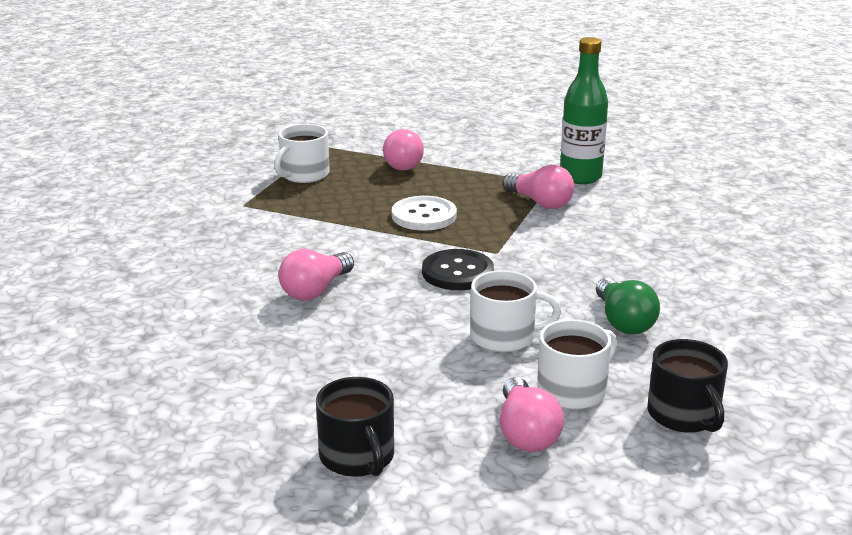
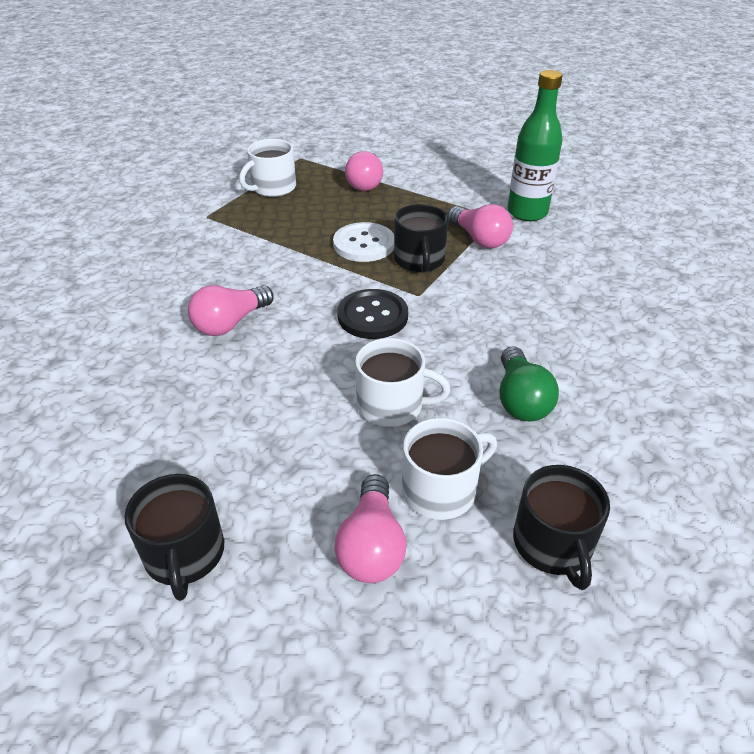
camera: 10 degrees right, 15 degrees up
(486, 224) = (419, 260): none -> black mug

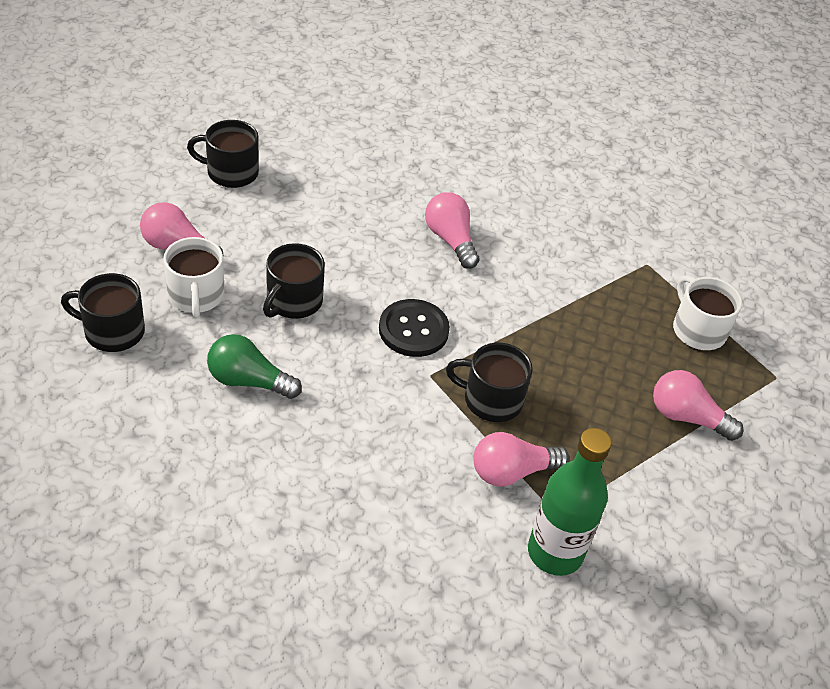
camera: 105 degrees right, 5 degrees up
(364, 244) = (542, 366): white button -> none
(392, 405) = (293, 301): white mug -> black mug

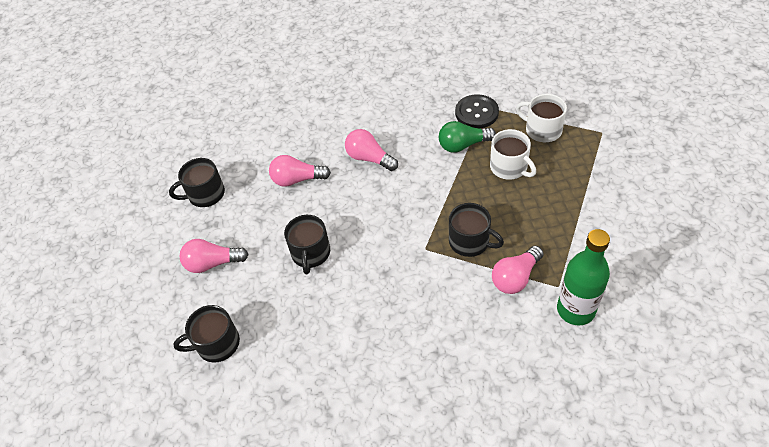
camera: 20 degrees left, 5 degrees up
(196, 295) = (249, 287): white mug -> white mug (509, 167)
(249, 381) = (326, 321): green light bulb -> green light bulb (463, 145)
(413, 330) = (393, 227): black button -> black button (476, 113)
(491, 399) = (470, 241): black mug -> black mug turned 135 degrees counterclockwise
(687, 417) = (577, 185): pink light bulb -> pink light bulb (297, 179)

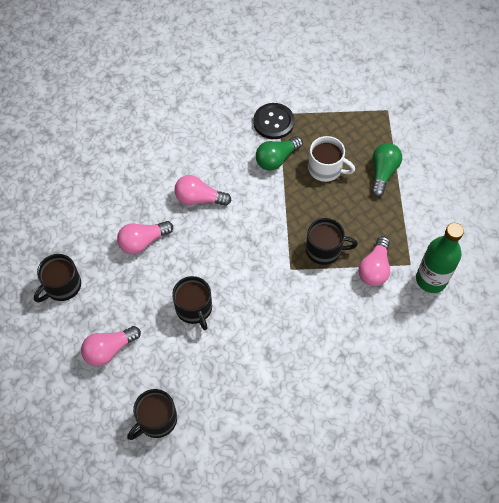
camera: 30 degrees left, 10 degrees up
(542, 130) = (337, 123): white mug -> none
(569, 188) = (383, 173): none -> green light bulb

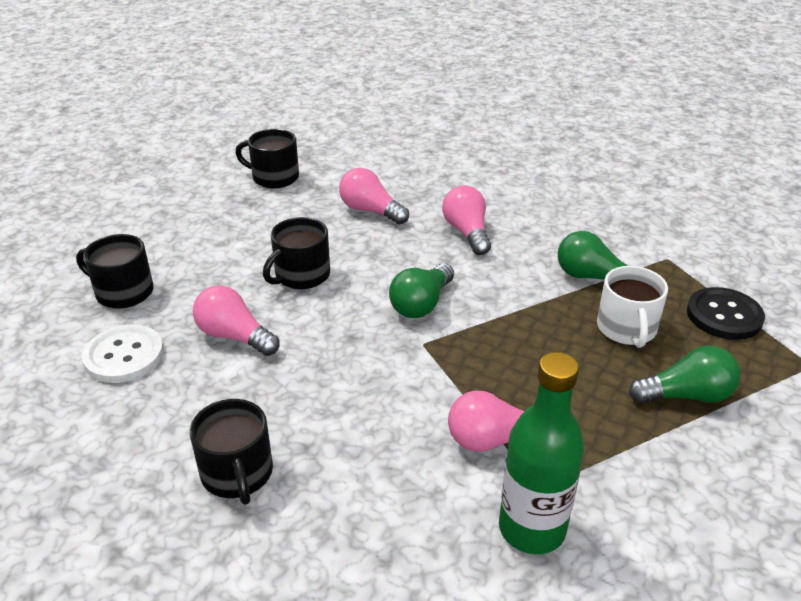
camera: 65 degrees right, 25 degrees down
(109, 350) = (207, 230): pink light bulb -> pink light bulb (234, 336)
(224, 431) = (124, 356): none -> white button
(256, 254) = (421, 304): none -> green light bulb
(273, 122) = (648, 257): black button -> black button (724, 315)
(324, 249) = (483, 369): black mug -> black mug (237, 473)

